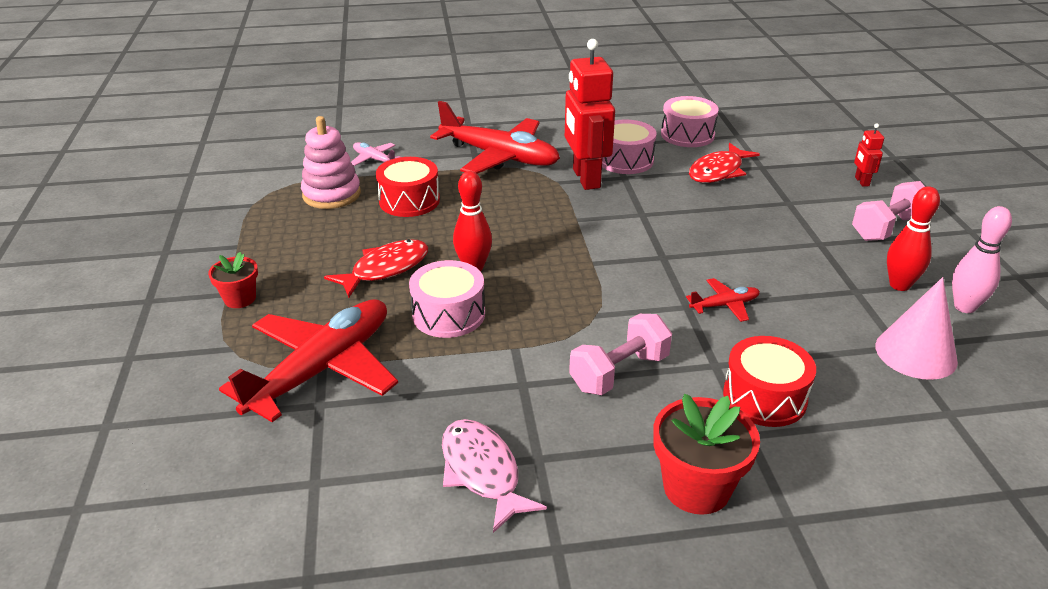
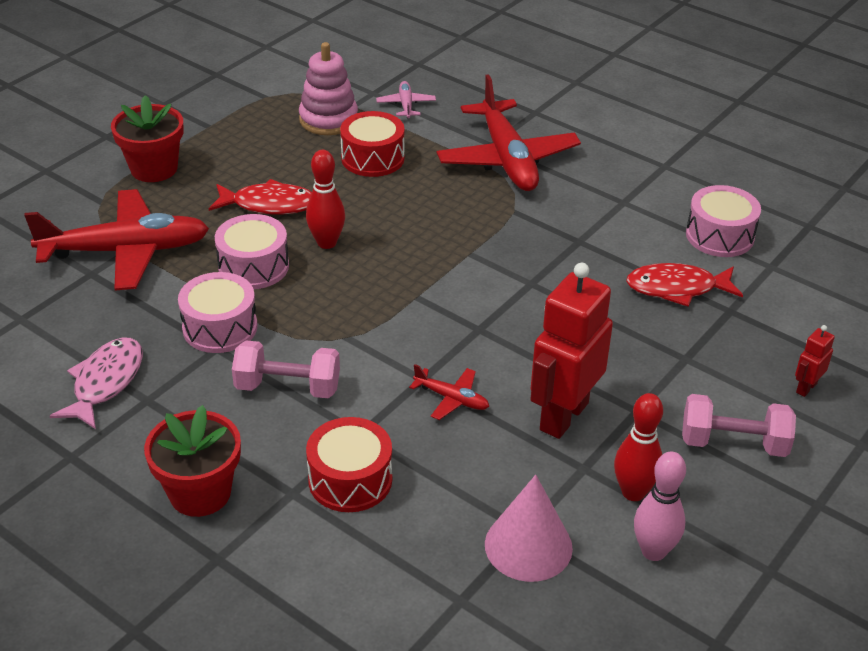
camera: 45 degrees right, 5 degrees up
(240, 299) = (154, 169): red flower pot -> red flower pot, size x1.67
(585, 178) = (543, 222): red robot -> red robot (563, 416)
(625, 160) = (610, 226): pink drum -> pink drum (220, 327)

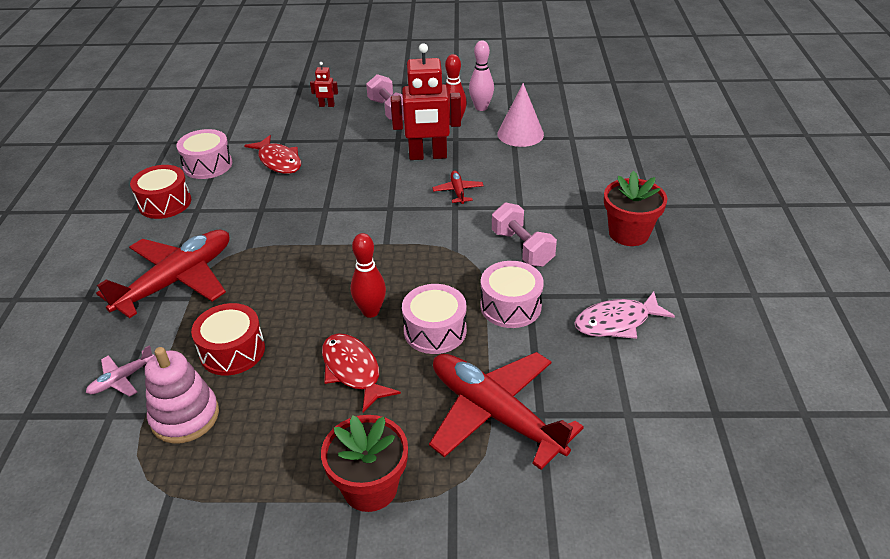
camera: 125 degrees left, 0 degrees up
(350, 480) = (553, 194): red drum -> red drum (165, 203)

